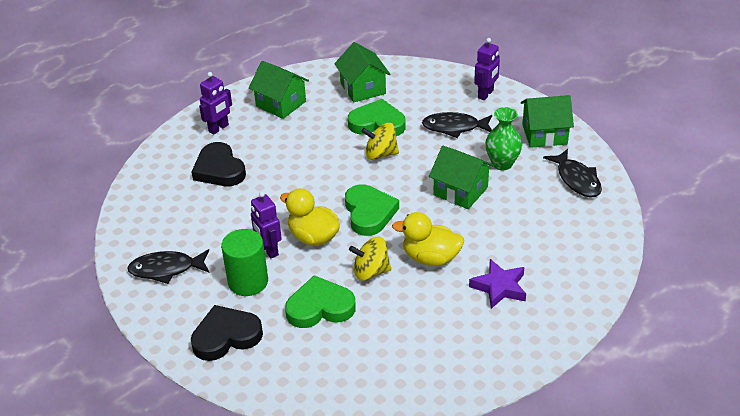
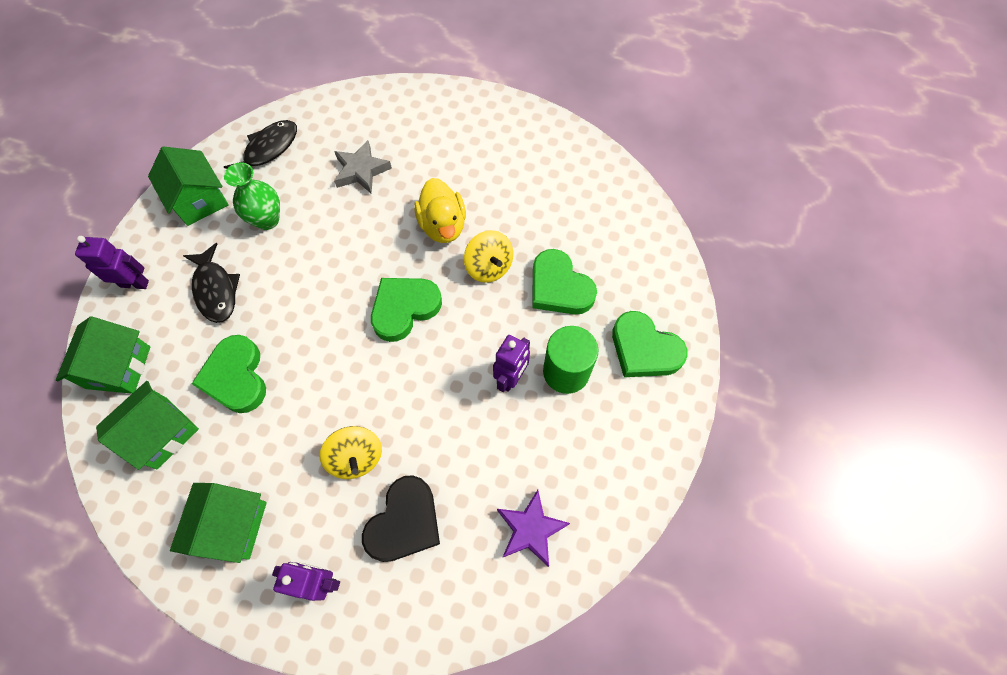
camera: 120 degrees left, 25 degrees up
(166, 269) = (598, 470): black fish -> none
(226, 336) = (644, 349): black heart -> green heart
(313, 237) = (468, 344): yellow duck -> none
(380, 154) = (297, 345): yellow spinning top -> yellow spinning top (356, 457)
(460, 191) = (330, 240): green house -> green house (119, 367)
(499, 287) = (452, 159): purple star -> purple star (530, 529)
(521, 226) = (361, 171): none -> grey star

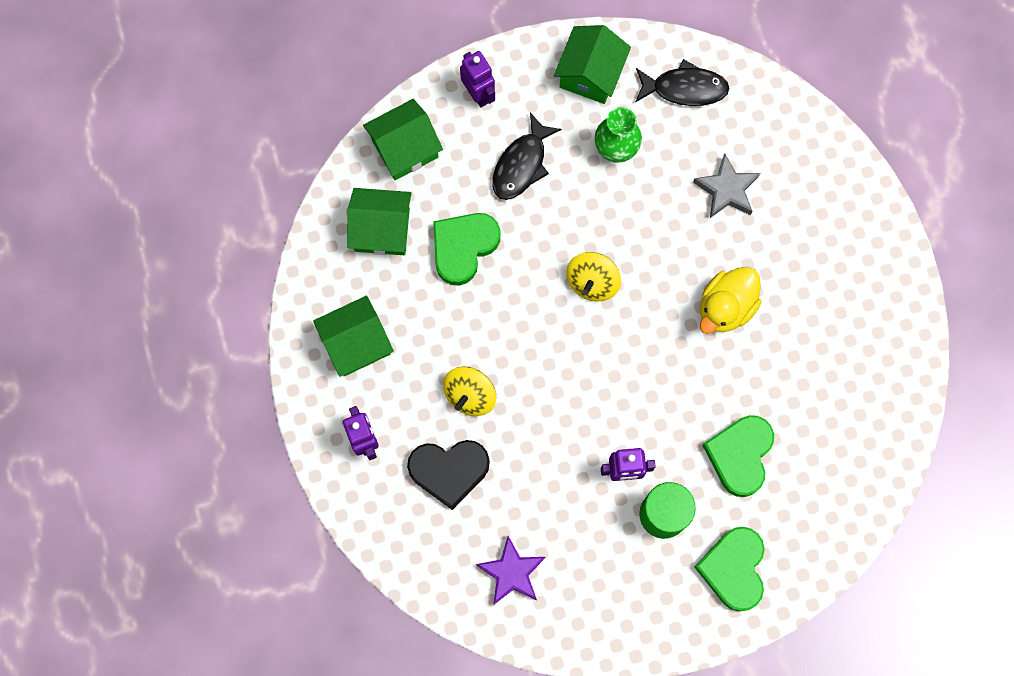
camera: 55 degrees right, 10 degrees up
(404, 308) = (620, 335): green heart -> none
(489, 267) = (714, 379): yellow spinning top -> yellow spinning top (592, 282)

